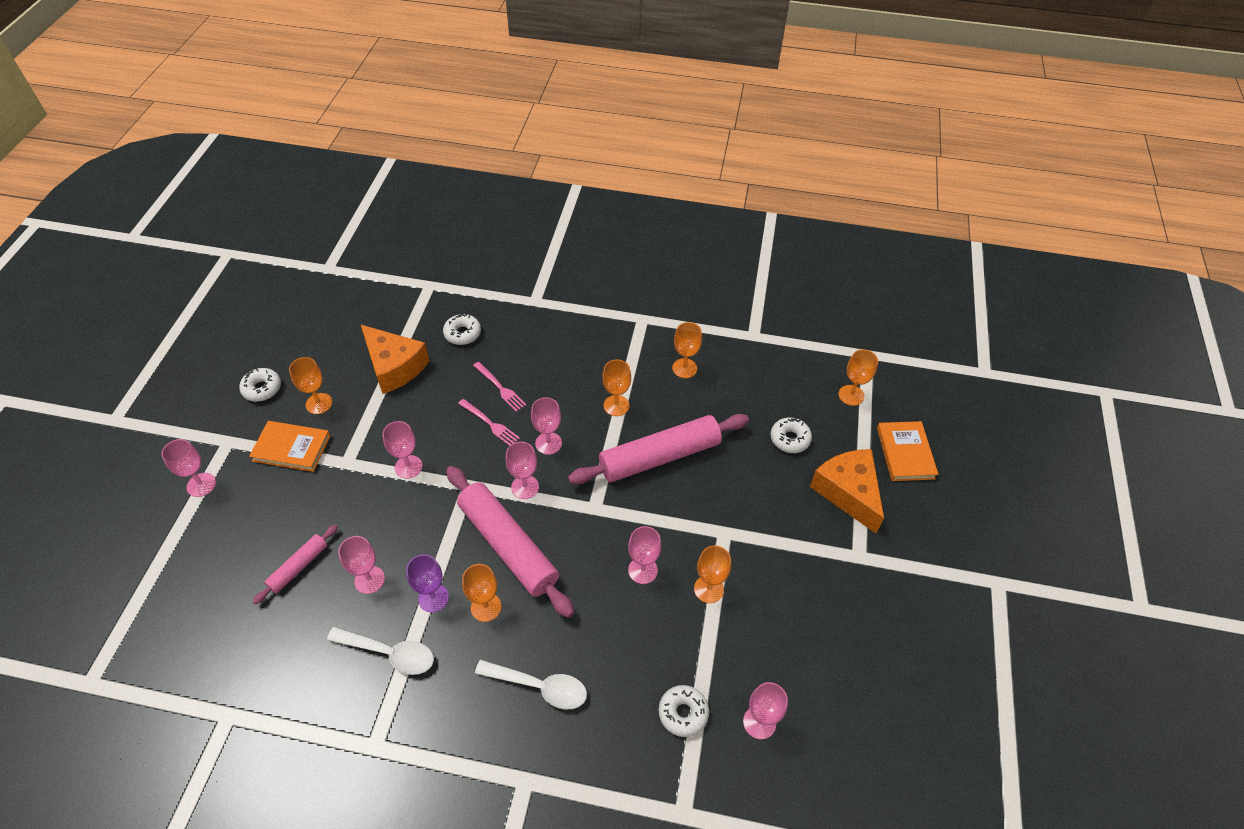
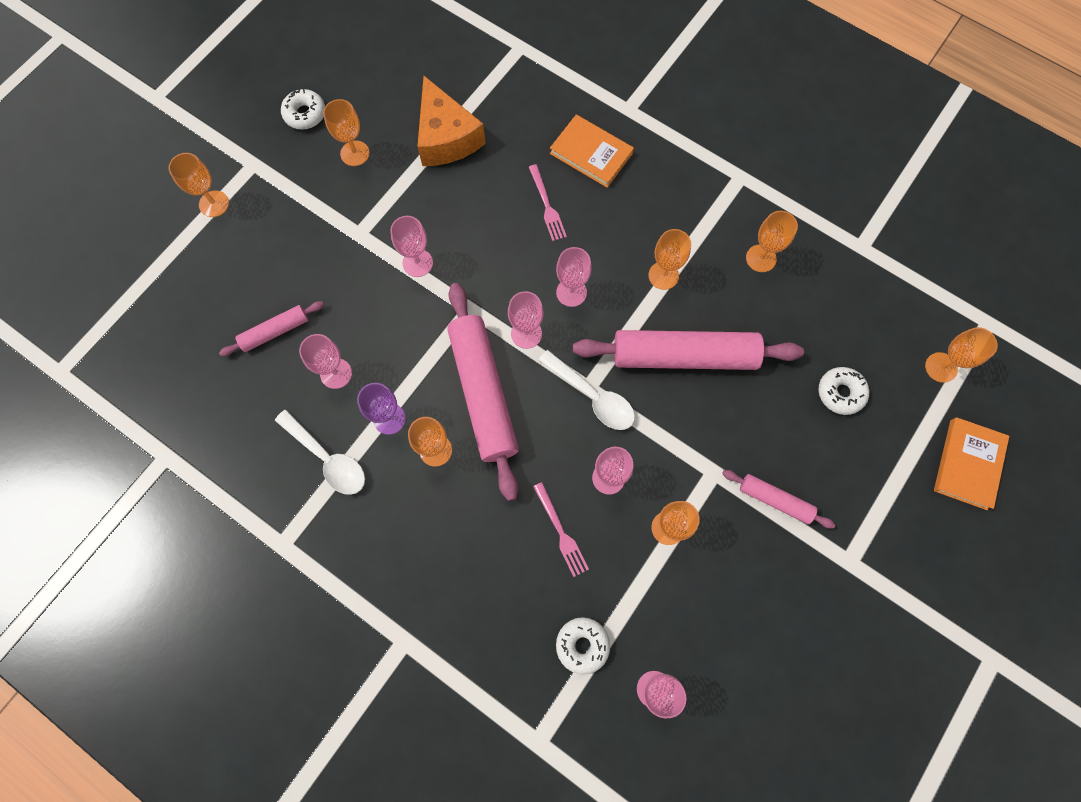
camera: 25 degrees right, 20 degrees up
(201, 485) = (214, 204): pink goblet -> orange goblet
(291, 448) = (311, 196): orange book -> orange book (591, 153)
(462, 333) = (533, 122): white donut -> none
(490, 424) = (519, 245): pink fork -> pink fork (561, 532)
(539, 687) = (455, 555): white spoon -> white spoon (592, 396)
(781, 534) = (775, 500): none -> pink rolling pin
(848, 492) = (875, 483): orange cheese -> none

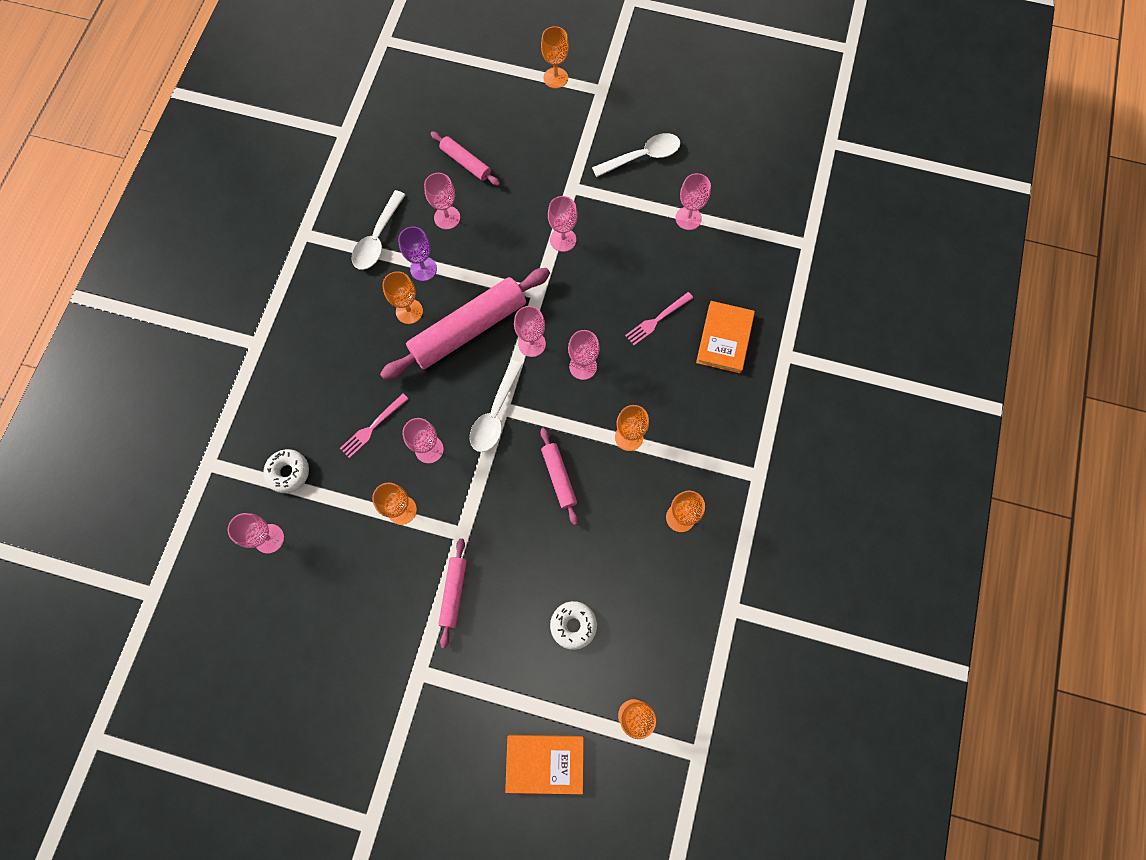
camera: 70 degrees right, 0 degrees up
(305, 114) = (663, 107): white donut -> none
(355, 153) = (642, 156): orange goblet -> white spoon
(446, 137) = (688, 218): orange cheese -> pink goblet
(683, 355) = (559, 477): pink rolling pin -> pink rolling pin, size x0.50

